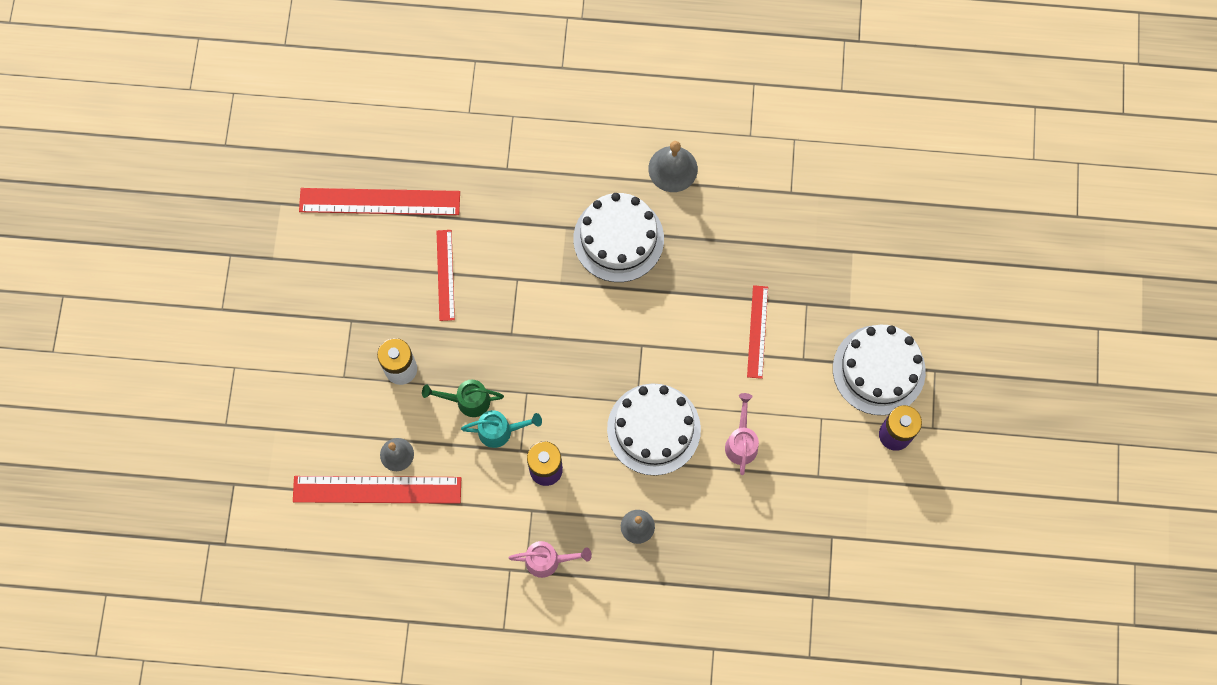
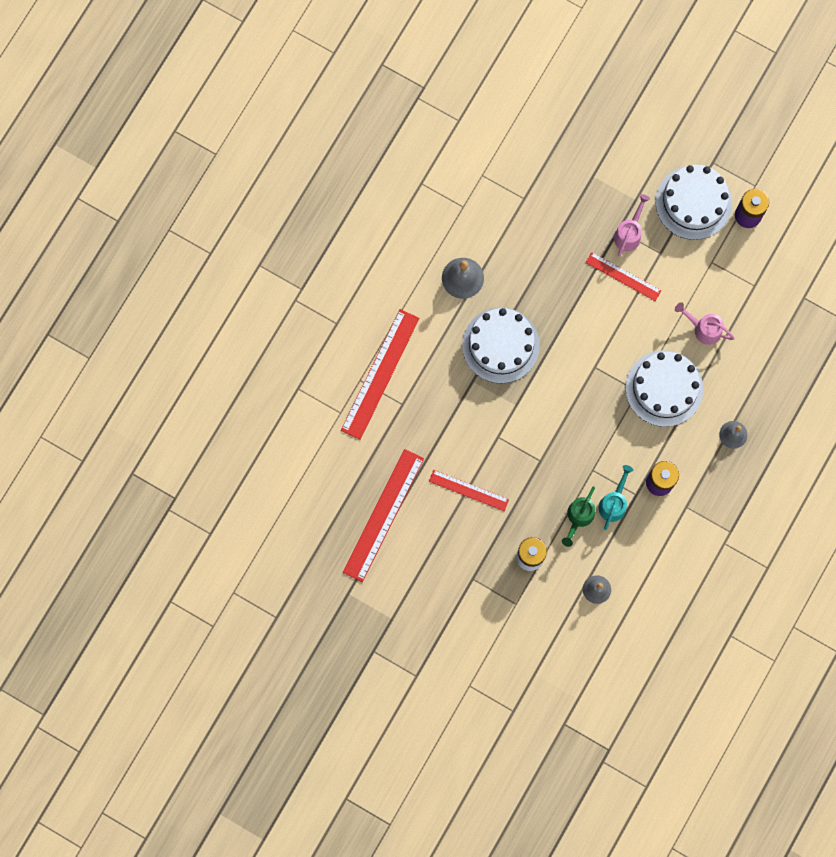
camera: 65 degrees left, 5 degrees up
(377, 490) = (618, 616): red ruler -> red ruler (380, 374)
(547, 560) = (729, 512): pink watering can -> pink watering can (629, 234)

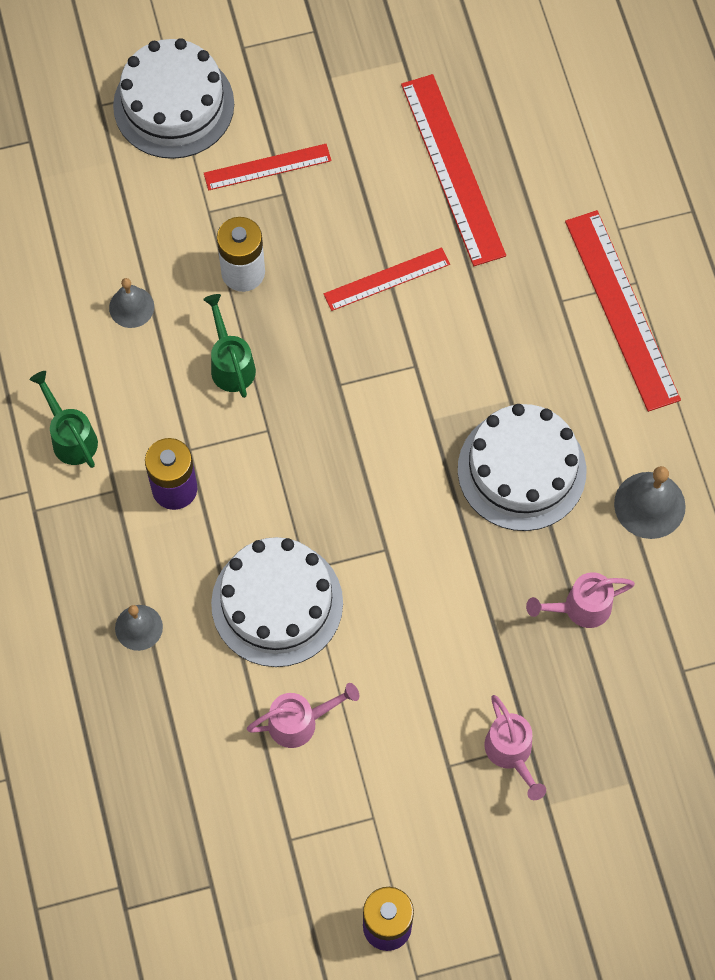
camera: 135 degrees right, 10 degrees down
(538, 263) = (581, 608): none -> pink watering can
(613, 503) = (205, 416): turquoise watering can -> none
(623, 276) = (463, 692): red ruler -> red ruler (267, 167)
(682, 551) = (71, 437): none -> green watering can
(693, 202) = (472, 874): white cake -> white cake (173, 105)

